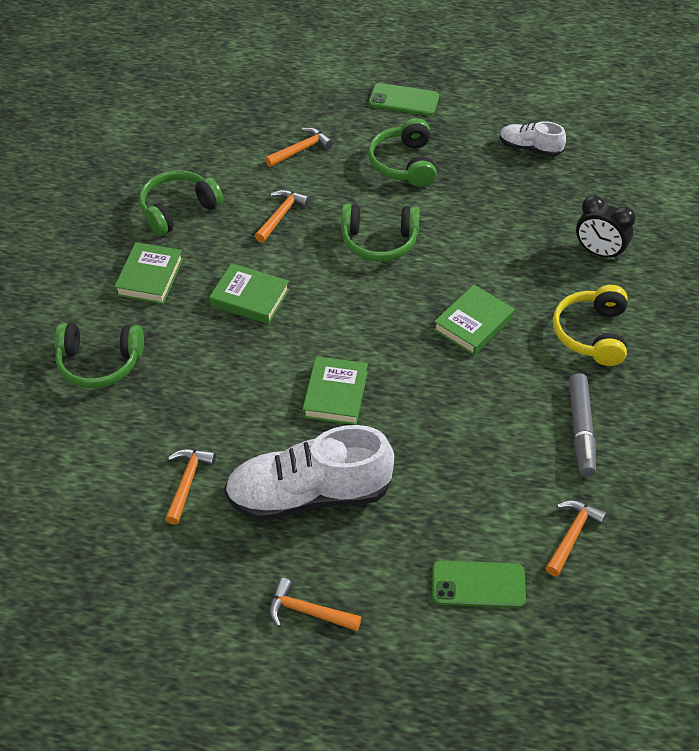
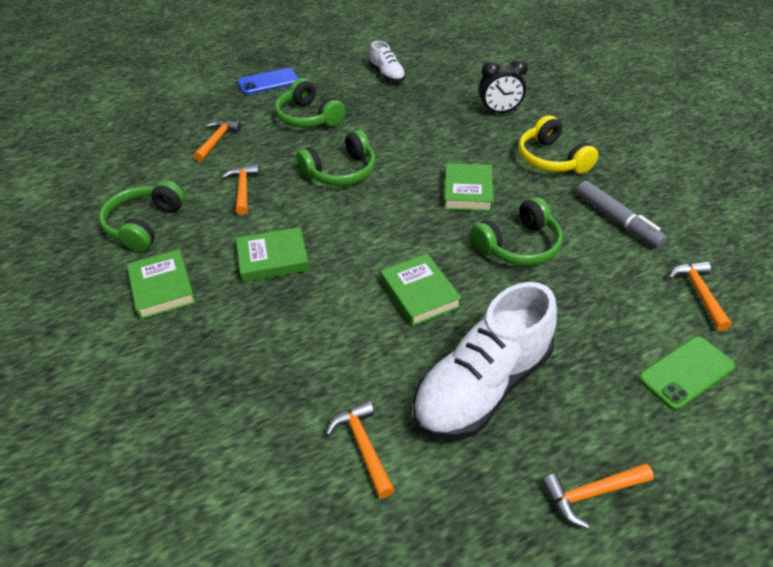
camera: 35 degrees left, 5 degrees down
(99, 363) = (173, 387): green headphones -> green headphones (518, 245)
(403, 100) = (268, 82): green phone -> blue phone
(530, 148) = (387, 75): white shoe -> white shoe turned 105 degrees counterclockwise

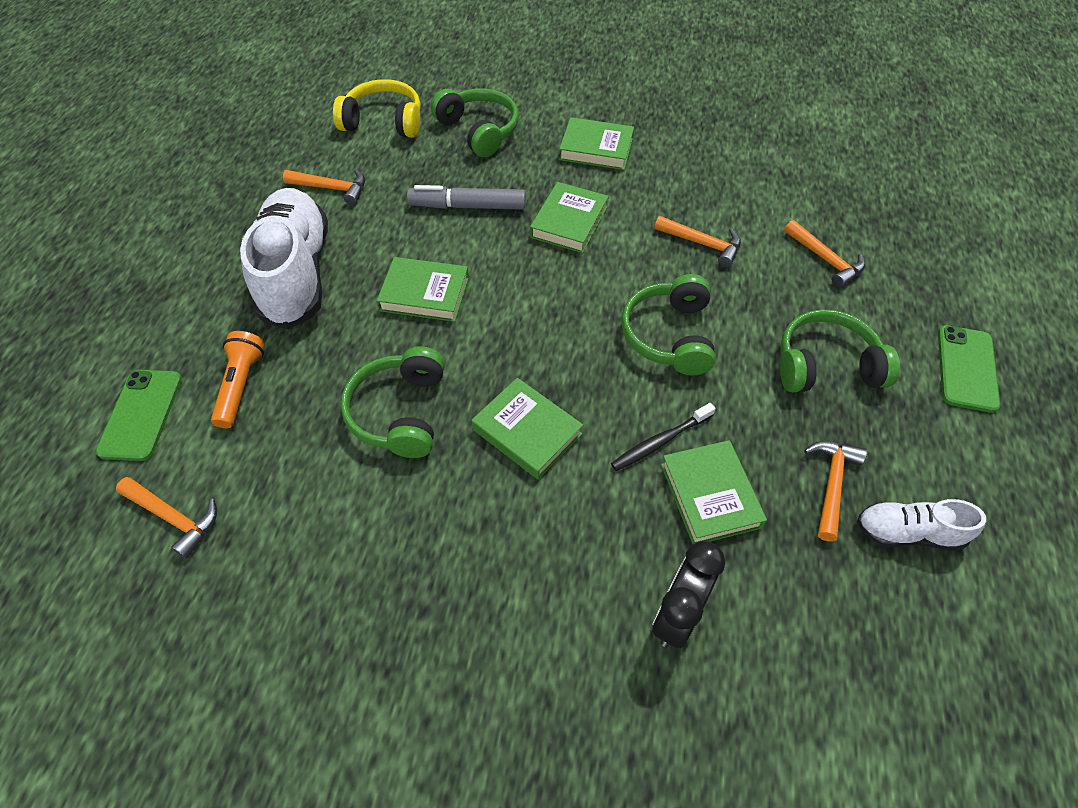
camera: 125 degrees right, 10 degrees up
(144, 225) = (698, 163): green headphones -> green headphones (479, 131)
(268, 82) = (966, 368): blue phone -> green phone
(419, 147) = (660, 441): none -> black toothbrush
(431, 123) = (710, 495): none -> green book
(551, 159) = (504, 582): yellow headphones -> yellow headphones (383, 122)
(591, 493) = (162, 274): orange hammer -> orange hammer (831, 484)
(599, 335) = (241, 386): none -> orange flashlight
(617, 220) = (333, 547): grey marker -> grey marker (468, 206)

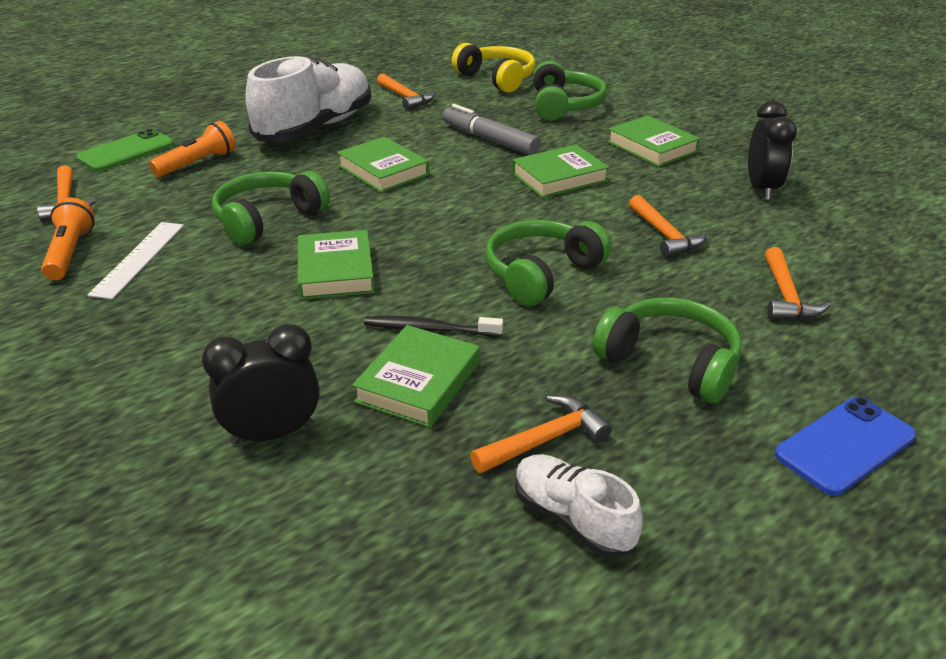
camera: 40 degrees right, 20 degrees down
(272, 572) = (70, 253): none -> orange flashlight
(347, 533) = (139, 259): none -> white ruler
(711, 157) = (762, 189): none -> black clock
(966, 368) = (844, 445): green phone -> blue phone

